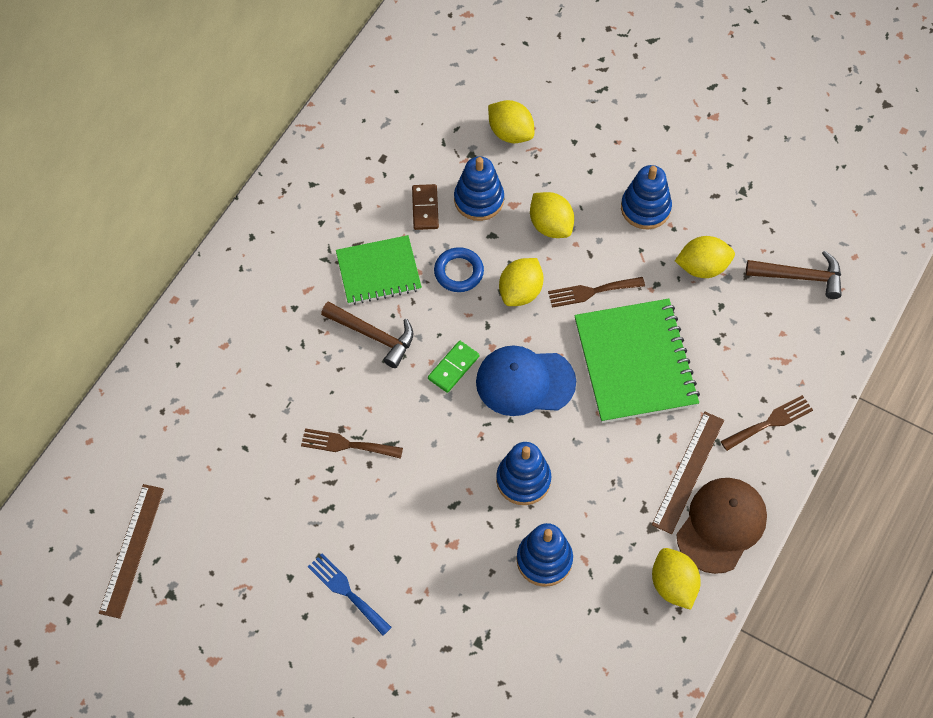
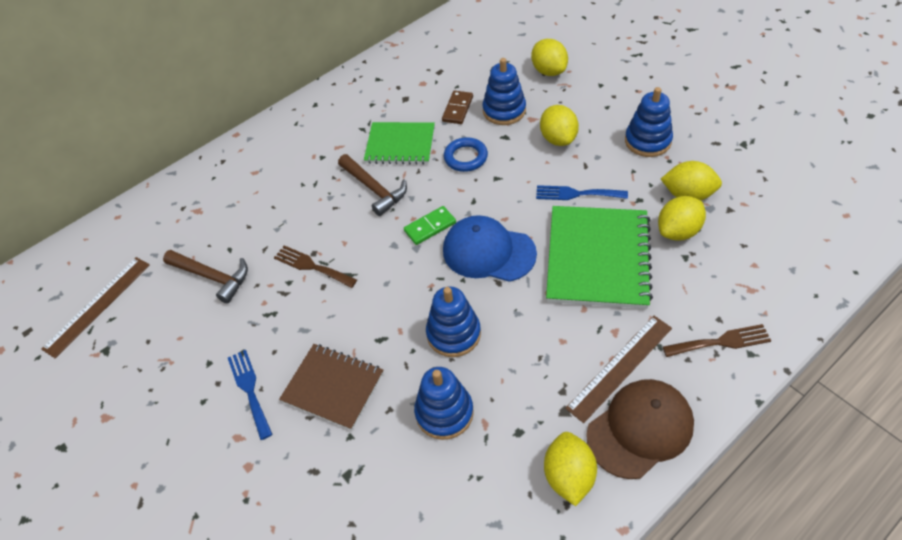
camera: 25 degrees right, 10 degrees down
(428, 566) = (333, 387): none -> brown notebook
(520, 292) = (512, 182): yellow lemon -> yellow lemon (678, 231)
(591, 292) = (576, 194): brown fork -> blue fork
(800, 277) = (785, 221): brown hammer -> brown hammer (212, 277)

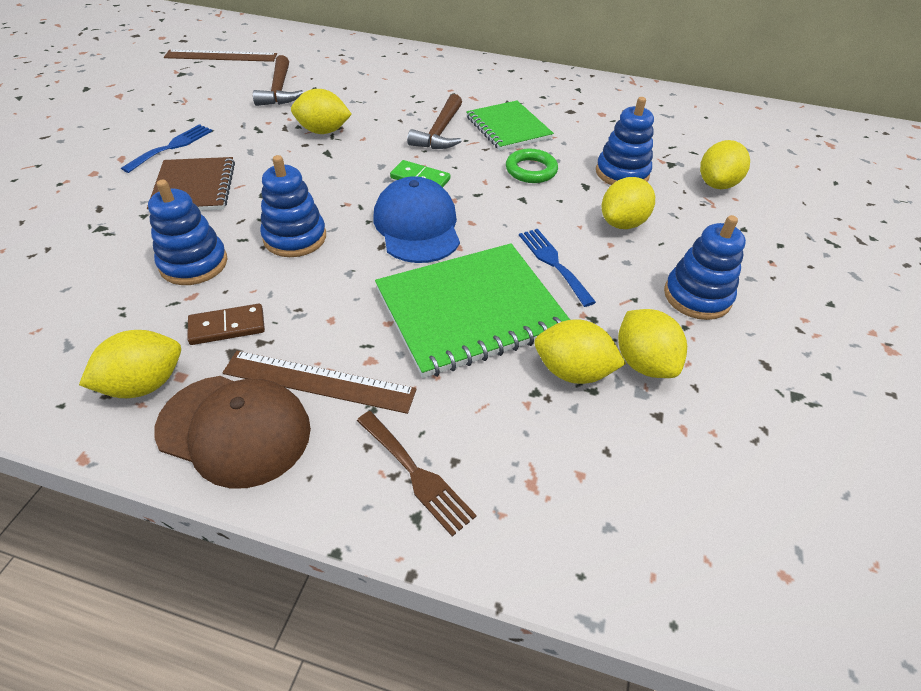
camera: 50 degrees right, 5 degrees down
(312, 266) = (323, 131): brown fork -> yellow lemon
(457, 109) = (591, 144): brown domino -> brown domino (227, 326)
(465, 157) = (531, 170): blue ring -> green ring

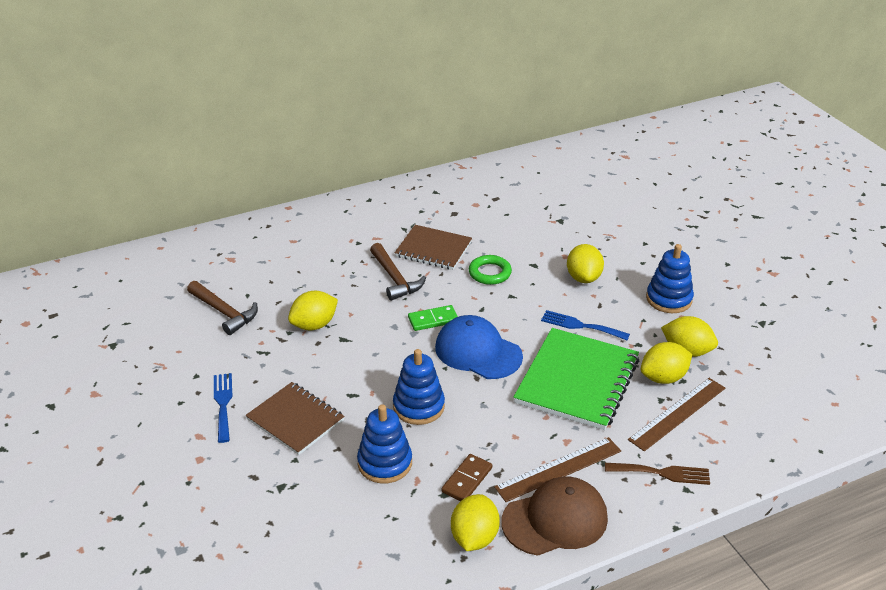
camera: 40 degrees left, 10 degrees down
(221, 56) = (118, 310): brown ruler -> brown ruler (677, 413)
(508, 128) = (433, 249): green notebook -> brown notebook
(622, 173) = (542, 243): blue stacking toy -> none
(716, 184) = (600, 221): yellow lemon -> none

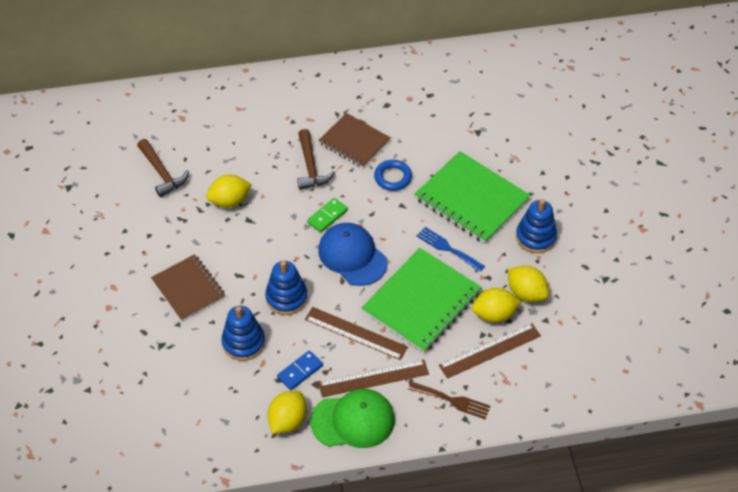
camera: 15 degrees right, 15 degrees up
(223, 404) = (138, 262): blue fork -> none
(433, 320) = (327, 216): green domino -> green domino turned 45 degrees counterclockwise
(467, 480) = (300, 371): brown domino -> blue domino
(490, 273) = (393, 177): green ring -> blue ring
(516, 426) = (356, 333): none -> brown ruler
(555, 520) = (353, 420): brown cap -> green cap
(583, 278) = (471, 199): yellow lemon -> green notebook

